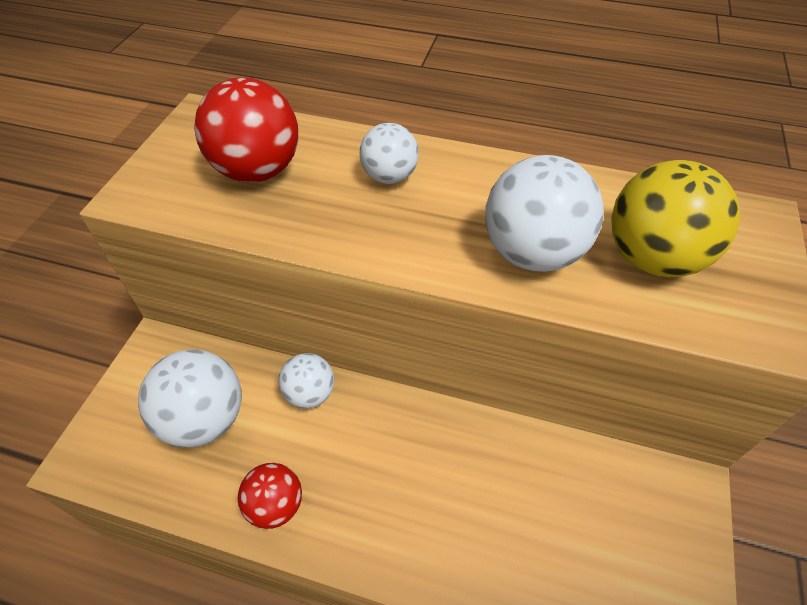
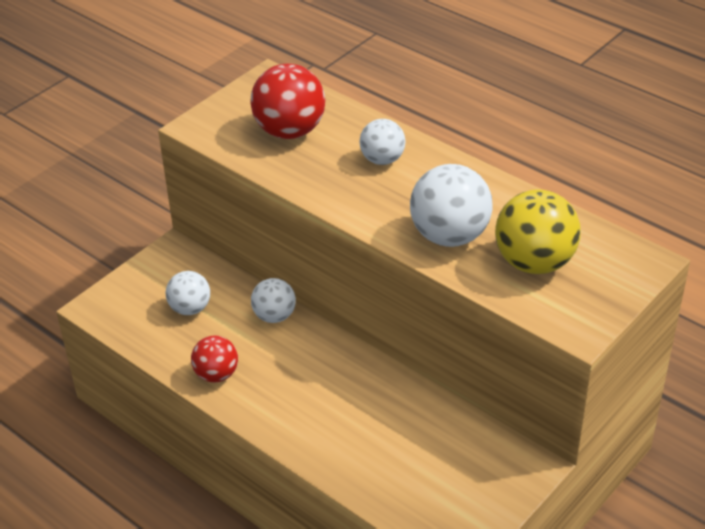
camera: 25 degrees right, 10 degrees down
(205, 419) = (190, 308): white ball -> white ball, size x0.60

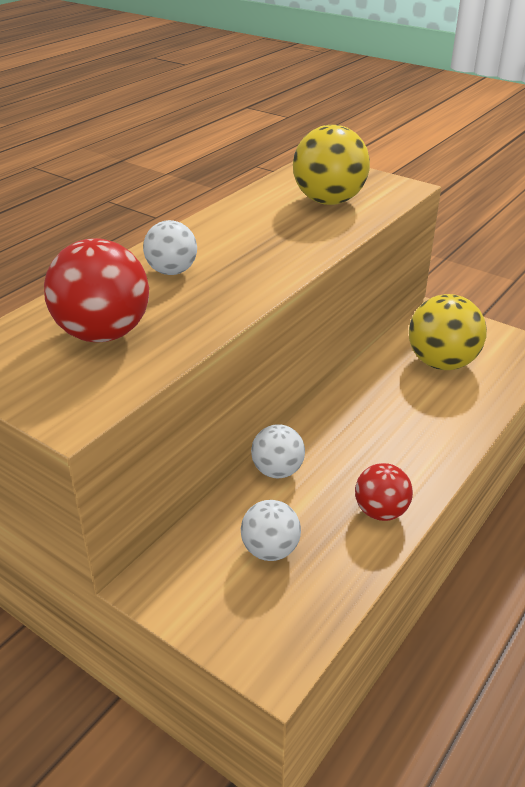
camera: 95 degrees left, 5 degrees down
(426, 453) = (441, 363): none -> yellow ball
(449, 236) = (299, 236): white ball -> none

